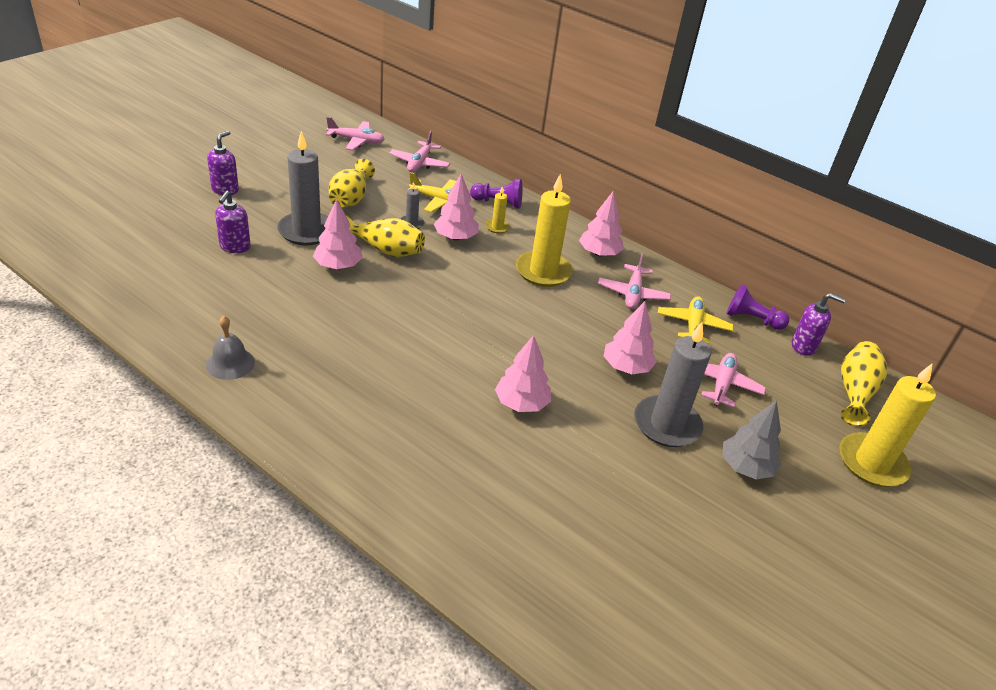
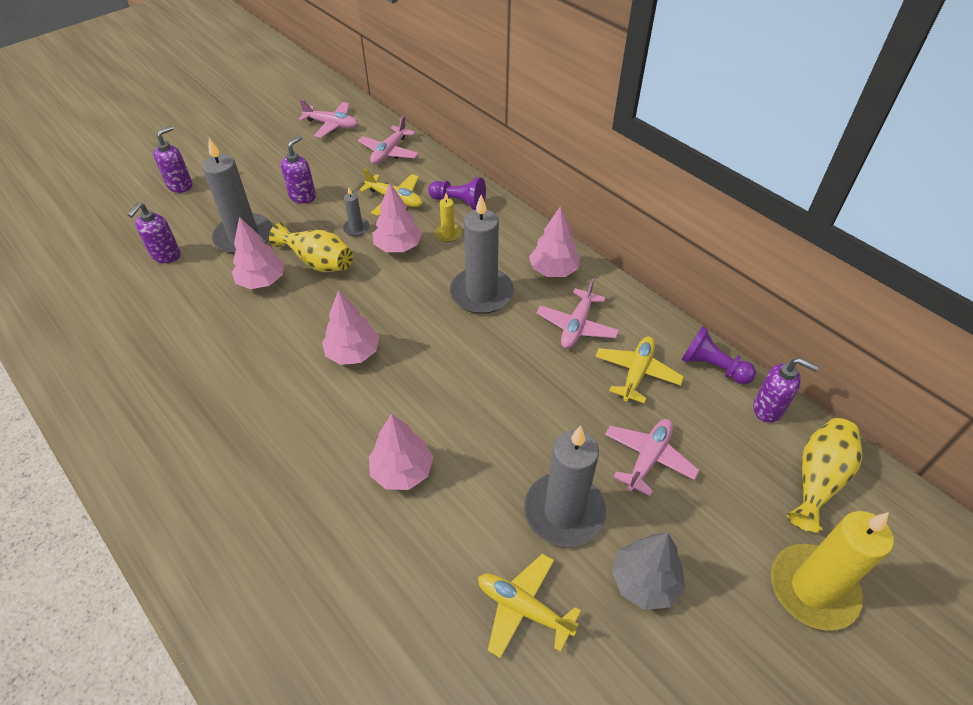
camera: 15 degrees right, 10 degrees up
(230, 363) = (112, 400): grey bell -> none
(350, 198) = (302, 196): yellow vase -> purple soap dispenser
(543, 271) = (481, 293): yellow candle -> grey candle
(626, 367) = (539, 427): pink tree -> pink tree (353, 353)
(657, 492) = (523, 608): none -> yellow plane

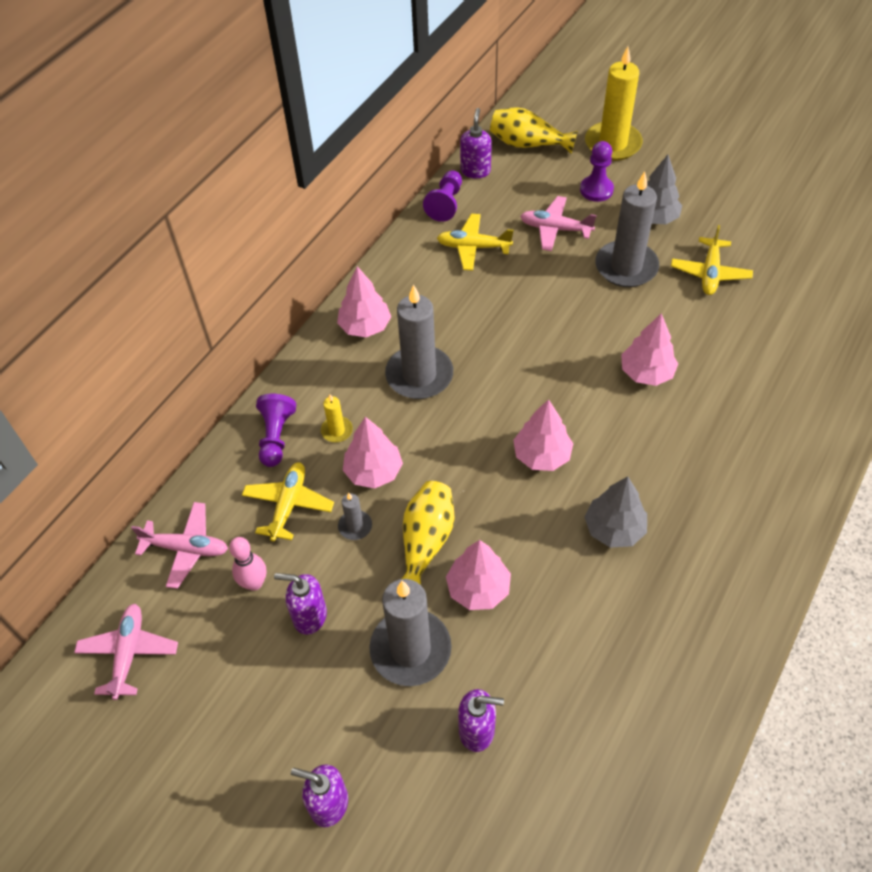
camera: 105 degrees left, 5 degrees up
(252, 380) = (614, 529): none -> grey tree
(344, 176) = (254, 583): none -> pink bowling pin
(576, 326) = (434, 295): pink plane -> none
(713, 530) = (596, 190): none -> purple pawn

